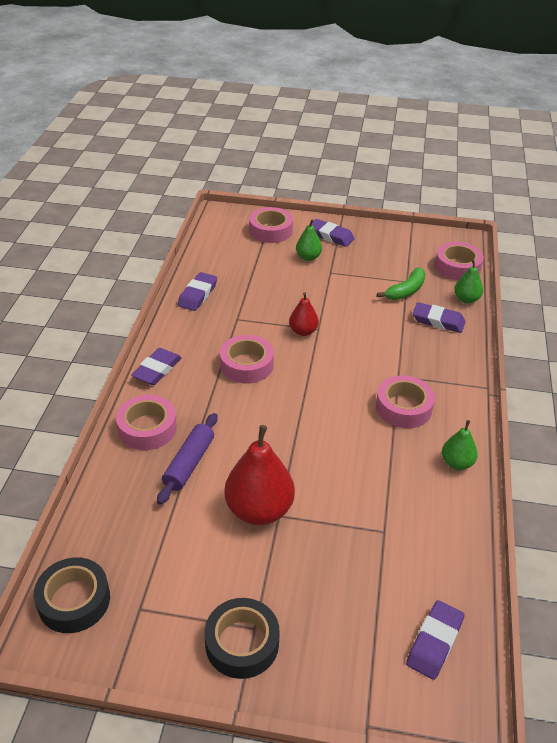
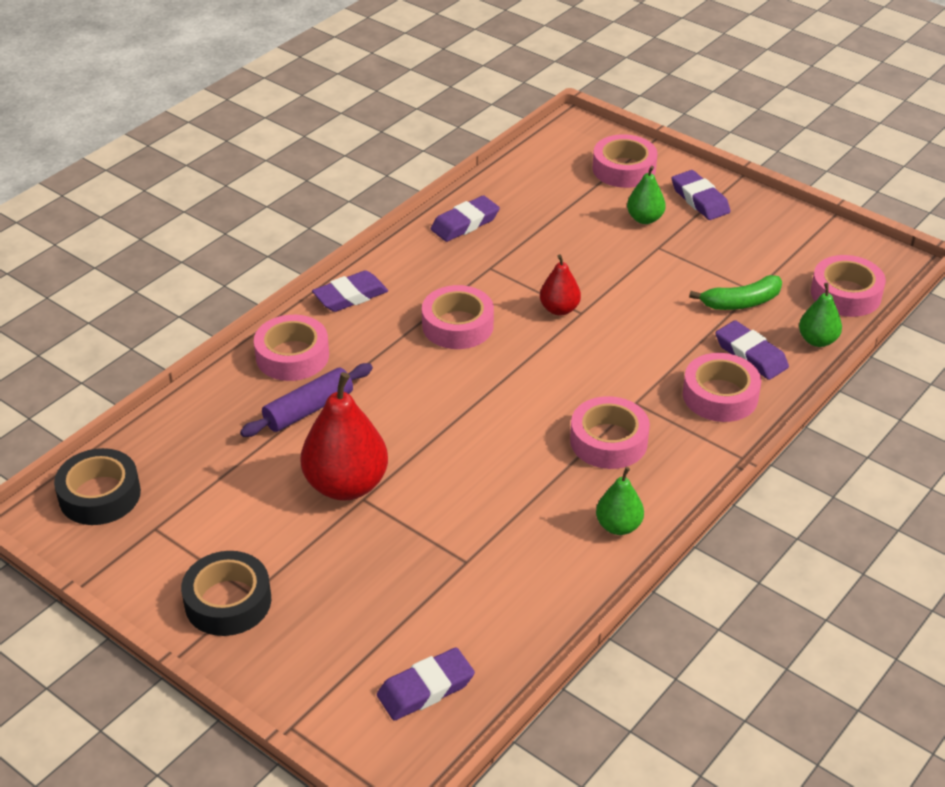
camera: 30 degrees right, 0 degrees up
(443, 353) = (720, 395): none -> pink tape

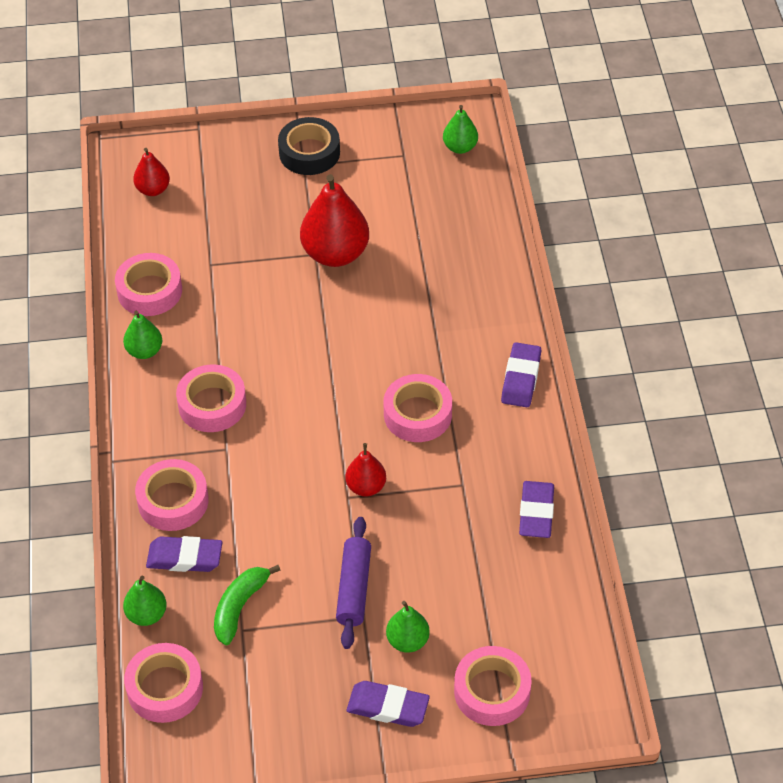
camera: 135 degrees right, 10 degrees up
(99, 495) = (460, 147): black tape -> green pear
(292, 356) = (489, 305): pink tape -> pink tape (149, 291)
(308, 409) = (425, 280): purple rolling pin -> purple rolling pin (354, 588)
(425, 688) = (153, 189): purple eraser -> red pear

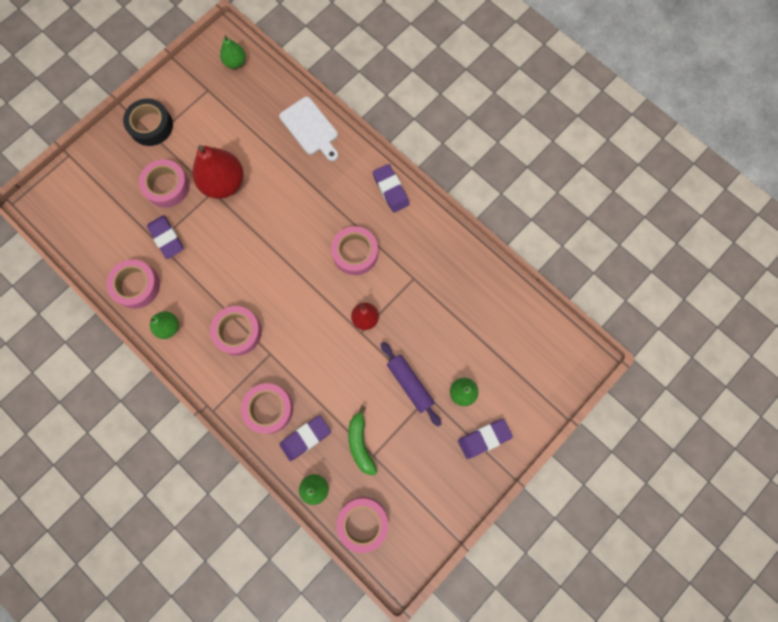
camera: 40 degrees left, 25 degrees up
(153, 189) = (78, 216): red pear -> none
(484, 260) = (310, 128): none -> white cutting board
(492, 691) = (526, 387): pink tape -> pink tape (167, 186)
(536, 513) = (464, 266): purple eraser -> purple eraser (167, 238)

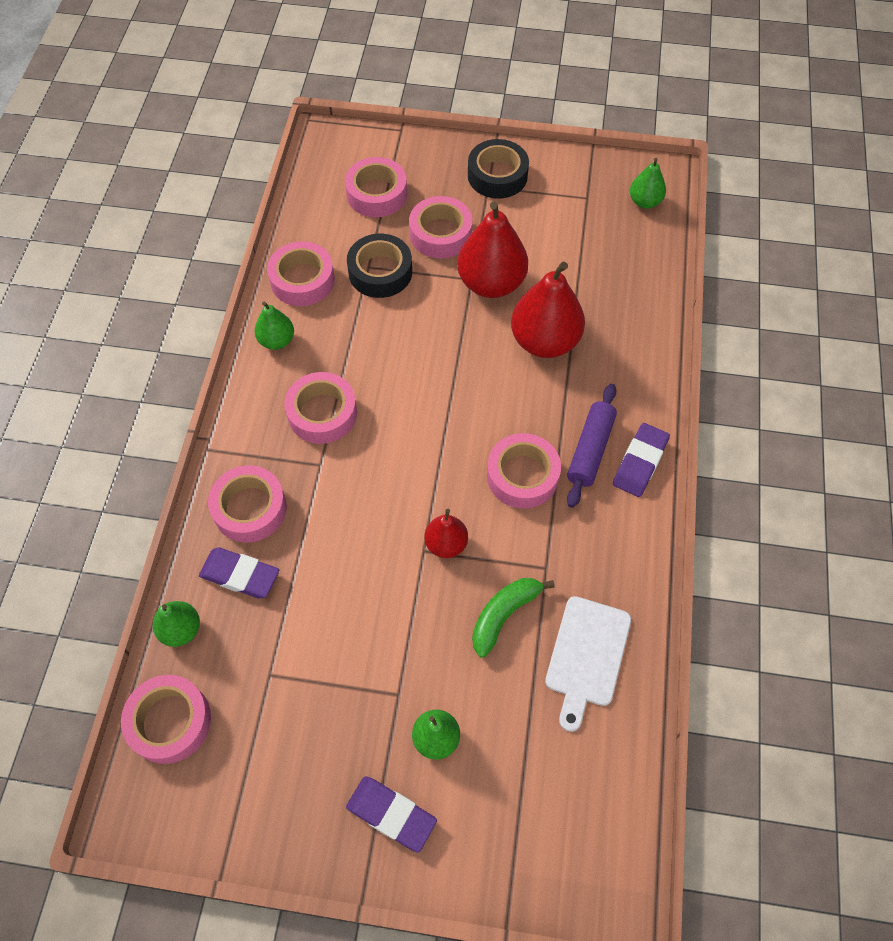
camera: 55 degrees right, 15 degrees down
(107, 202) = (377, 194): none -> pink tape
(167, 238) = (380, 272): purple eraser -> black tape
(284, 183) = (544, 341): none -> red pear
(310, 128) = (637, 324): white cutting board -> white cutting board (587, 656)
(360, 443) = (276, 648): green banana -> green banana (503, 615)
(410, 384) = (399, 659): purple rolling pin -> purple rolling pin (590, 450)

